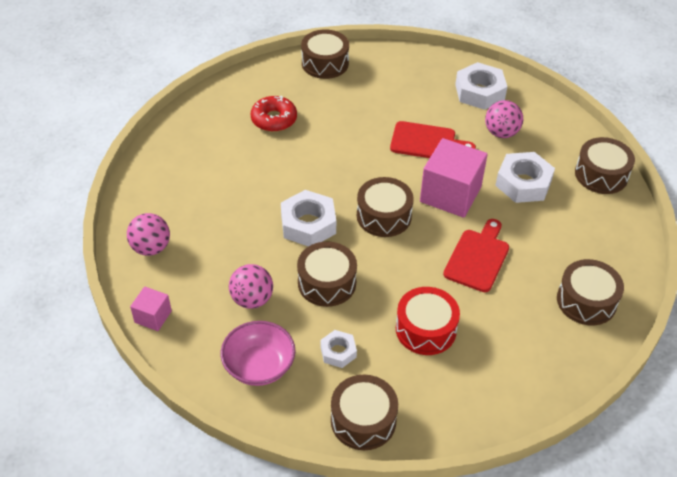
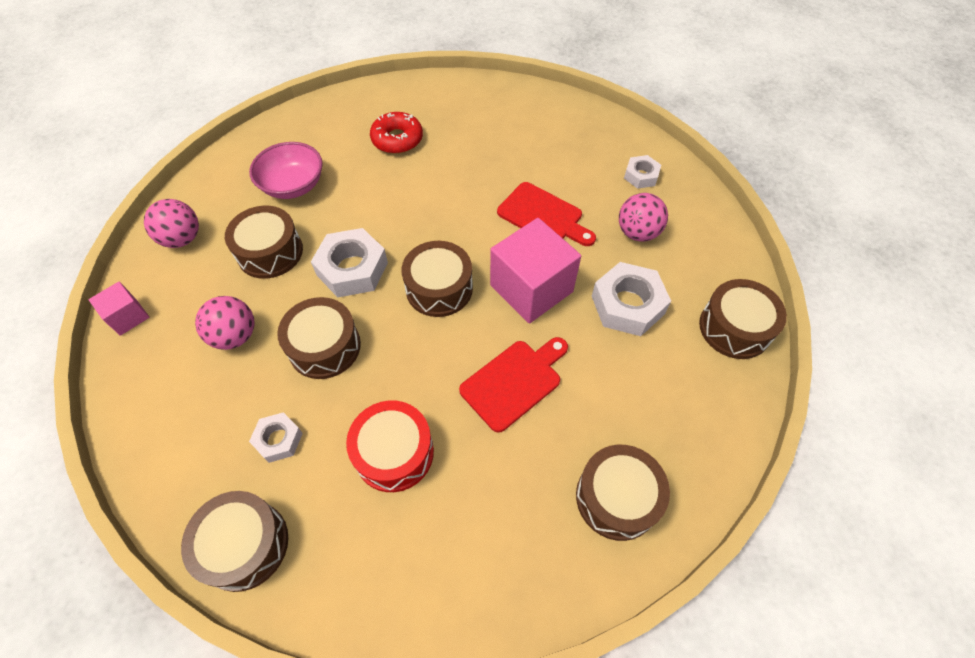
camera: 25 degrees right, 10 degrees up
(259, 366) = (186, 420): pink bowl -> pink bowl (293, 185)
(325, 63) = (489, 95): brown drum -> brown drum (270, 252)
(479, 92) = (641, 176): white nut -> white nut, size x0.57

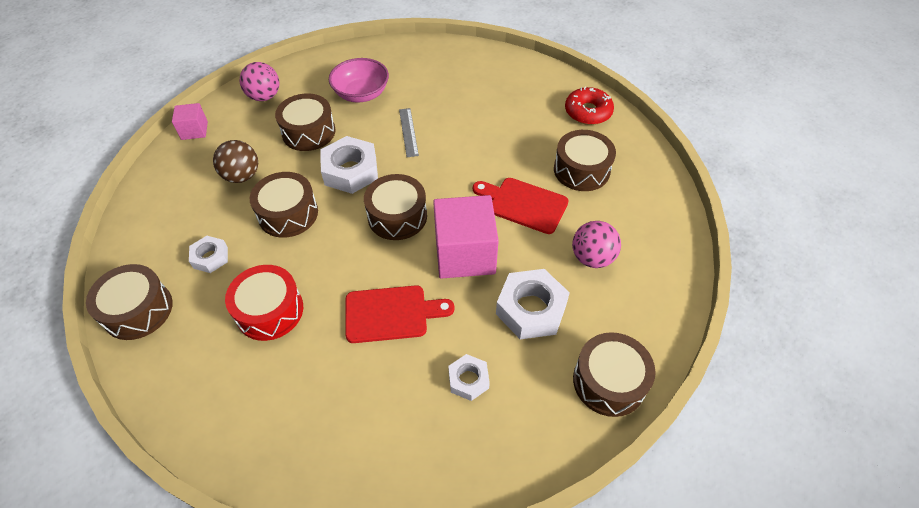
camera: 35 degrees right, 5 degrees down
(235, 336) = (242, 176): pink ball -> brown ball
(377, 201) = (408, 132): none -> grey ruler
(397, 139) = (461, 94): red donut -> red donut (588, 112)
(543, 216) = (523, 204): red cutting board -> red cutting board turned 135 degrees clockwise
(617, 498) = (390, 445): brown drum -> brown drum (581, 170)
(641, 176) = (638, 214): white nut -> white nut (468, 380)

